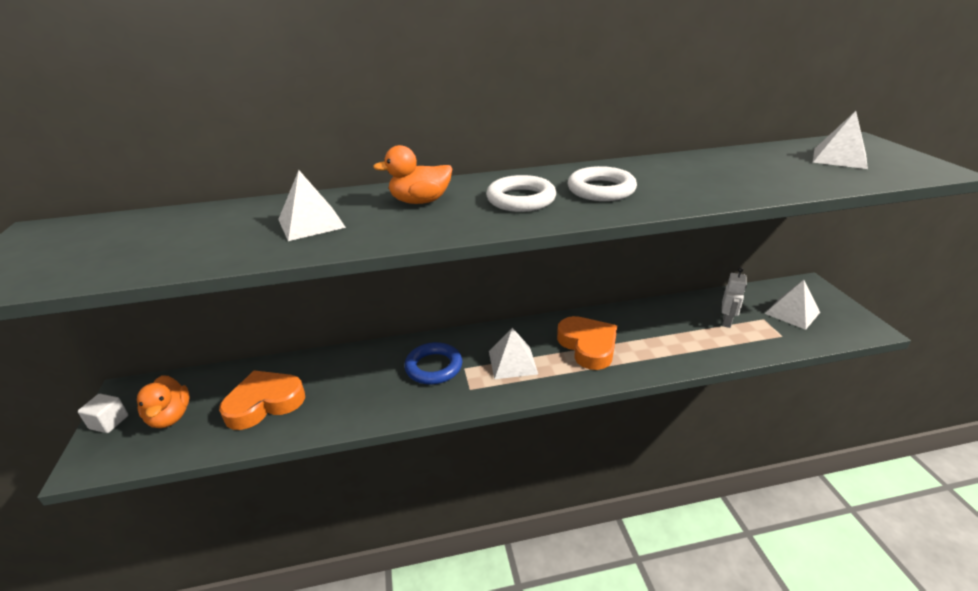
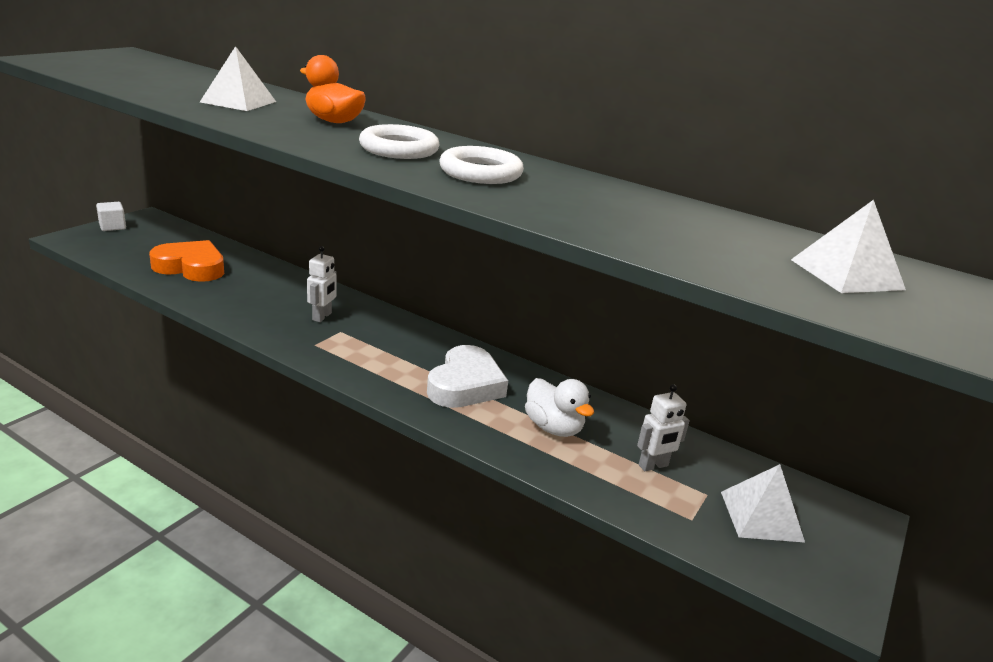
camera: 40 degrees right, 5 degrees down
(170, 417) = (139, 242): orange duck -> none
(434, 367) = (322, 317): blue ring -> white robot
(512, 362) = (381, 352): white pyramid -> none
(588, 346) = (465, 385): orange heart -> white heart
(664, 336) = (553, 428): none -> white duck

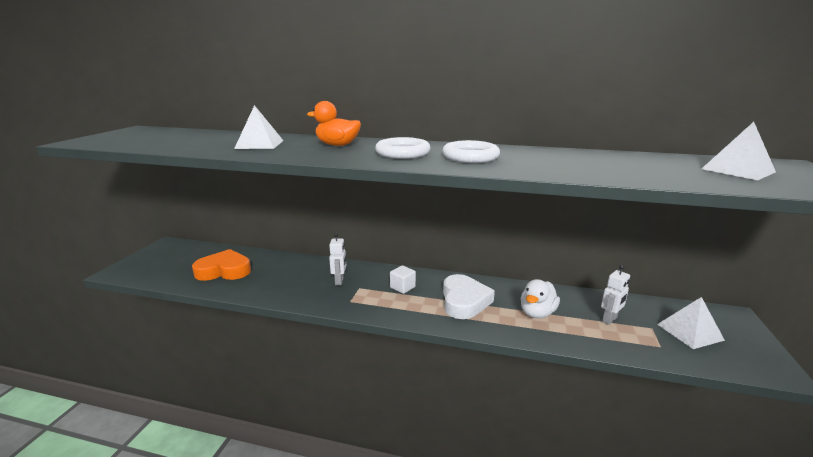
camera: 15 degrees left, 5 degrees down
(112, 226) = (145, 256): white cube -> white cube (402, 287)
(553, 428) = (537, 313): white duck -> white duck turned 90 degrees clockwise

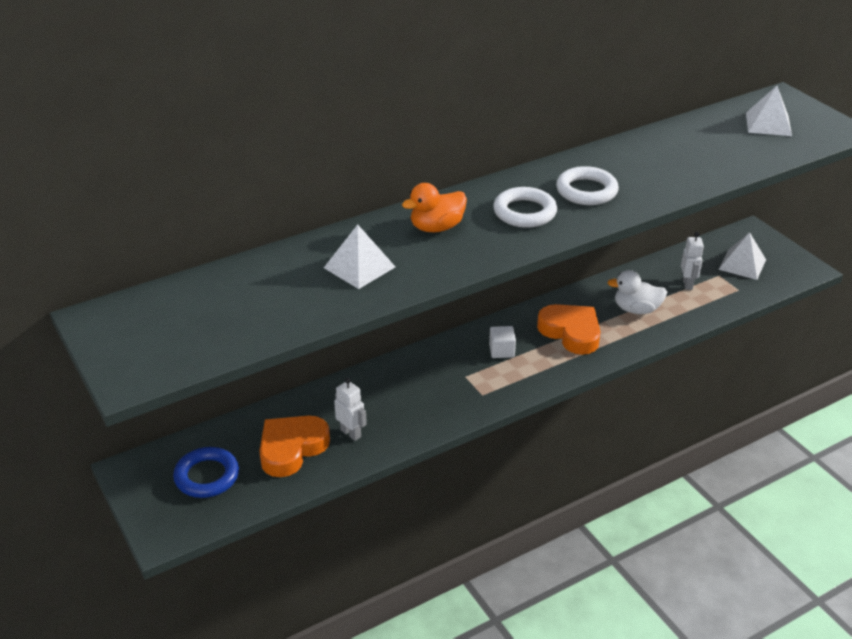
camera: 45 degrees left, 15 degrees up
(178, 261) = (207, 476): none -> blue ring
(339, 281) = (435, 381): white robot -> white robot (351, 433)
(464, 301) = (571, 332): white heart -> orange heart
(537, 313) = (636, 309): white duck -> white duck turned 105 degrees clockwise

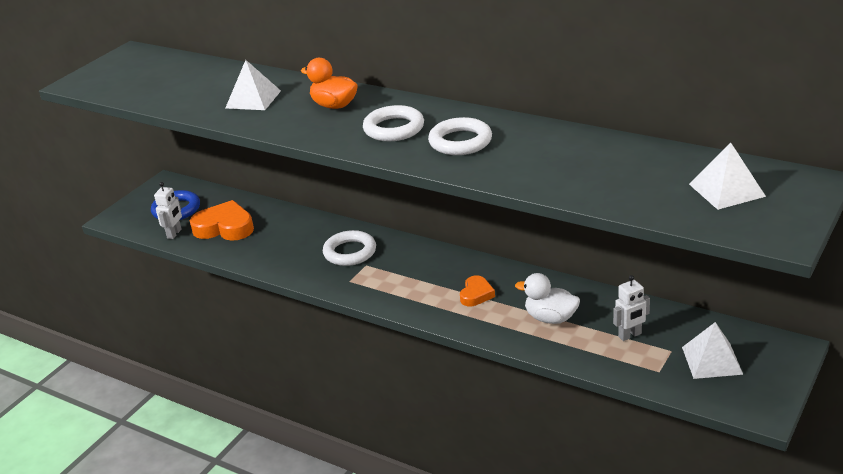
camera: 65 degrees right, 5 degrees down
(351, 433) = (258, 243): white robot -> white robot (174, 234)
(433, 379) = (350, 252): none -> white ring
(501, 351) = (415, 269): white cube -> none
(571, 332) = (476, 294): orange heart -> orange heart, size x0.56
(636, 309) = (550, 318): white duck -> white duck turned 45 degrees counterclockwise

